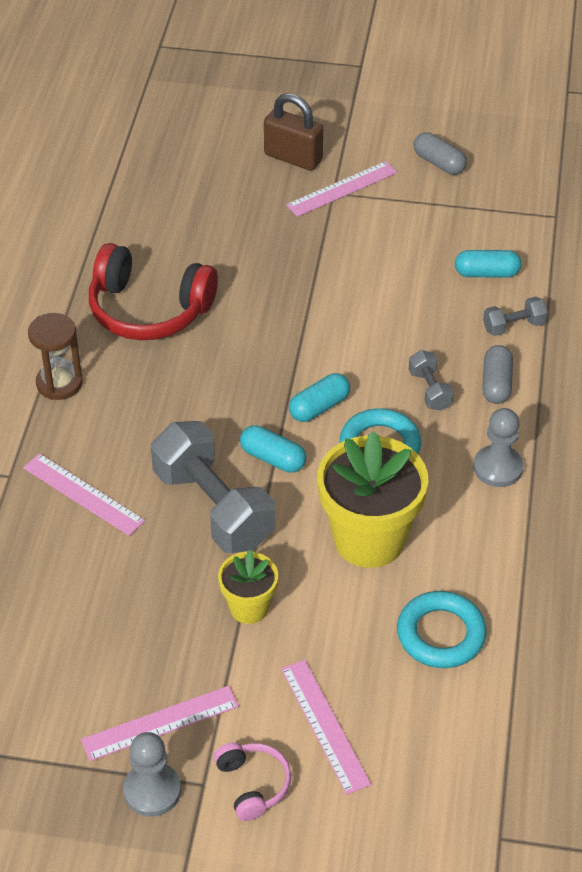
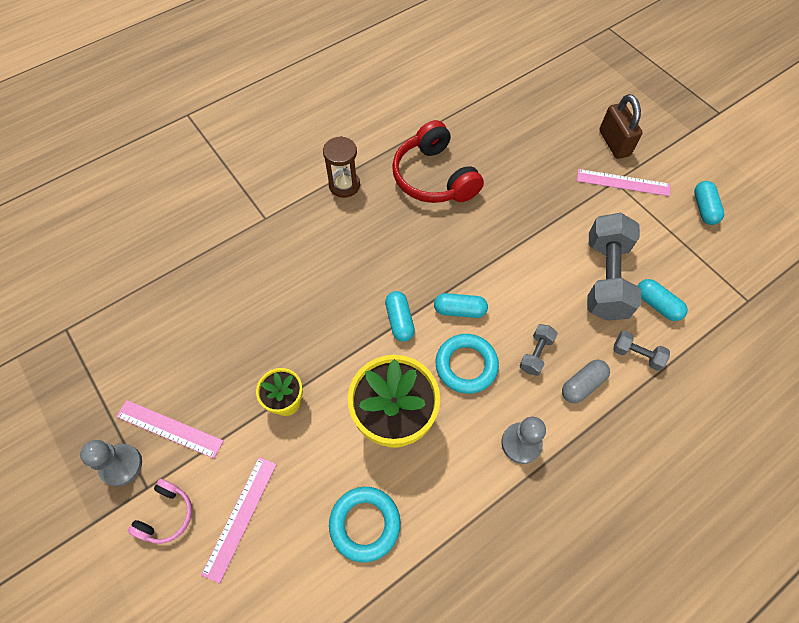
camera: 45 degrees right, 15 degrees up
(83, 494) = (285, 258): pink ruler -> none
(213, 507) = (336, 323): grey dumbbell -> grey dumbbell (605, 278)
(439, 163) = (704, 208): grey capsule -> turquoise capsule

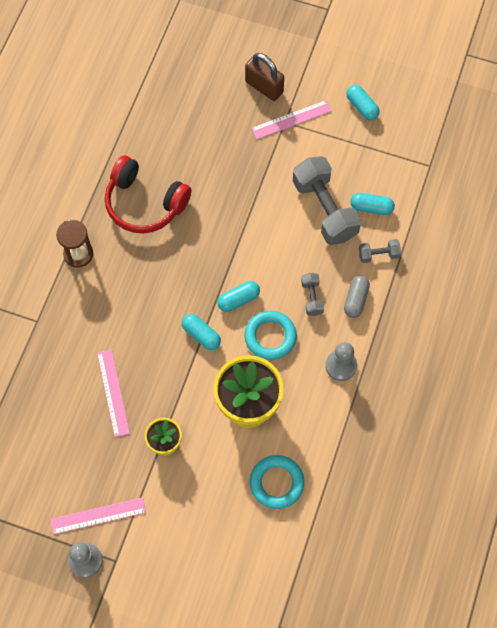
camera: 35 degrees left, 5 degrees up
(167, 515) = (144, 566): pink headphones -> none
(240, 517) = (194, 534): pink ruler -> pink ruler (113, 392)

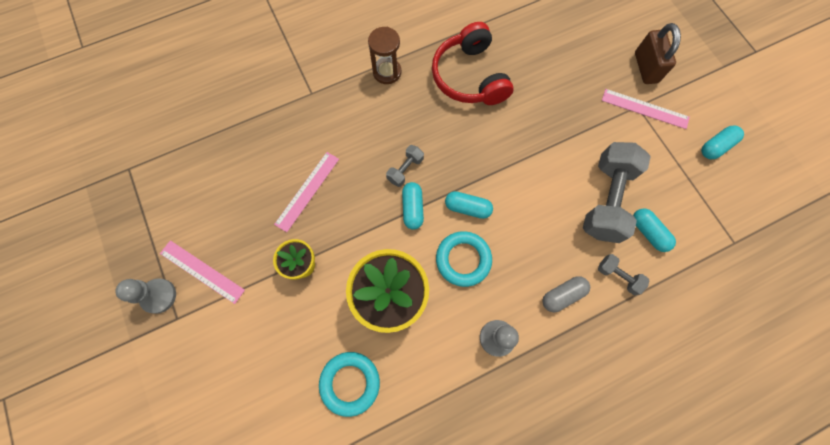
camera: 45 degrees right, 5 degrees up
(312, 298) = (527, 259): grey dumbbell -> grey dumbbell (405, 169)
(362, 107) = (716, 146): turquoise capsule -> turquoise capsule turned 45 degrees clockwise

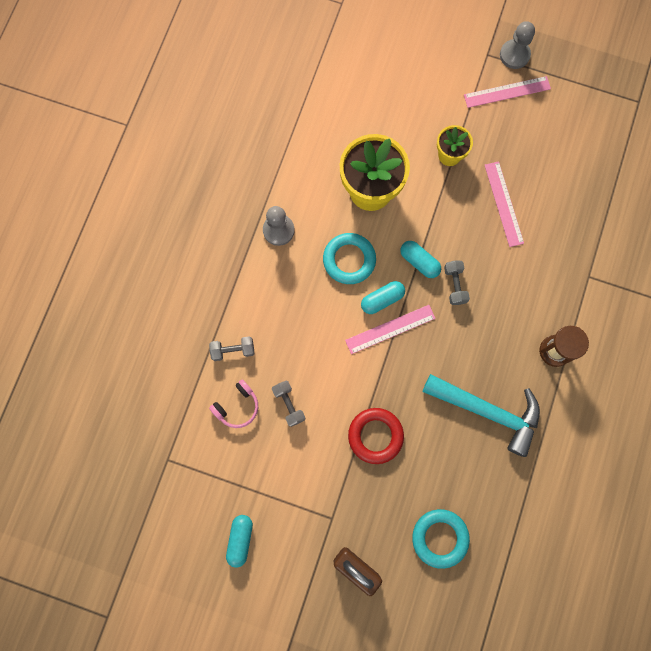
camera: 135 degrees right, 5 degrees up
(350, 383) = (343, 120): turquoise ring -> turquoise ring (440, 538)
(469, 77) = (488, 411): red headphones -> turquoise hammer
(561, 127) = (375, 436): none -> red ring
(562, 295) = (260, 300): grey capsule -> none
(606, 199) = (289, 404): grey dumbbell -> grey dumbbell, size x0.46
(645, 109) = (324, 522): pink ruler -> pink ruler (390, 329)
(648, 232) = (237, 406): turquoise capsule -> pink headphones

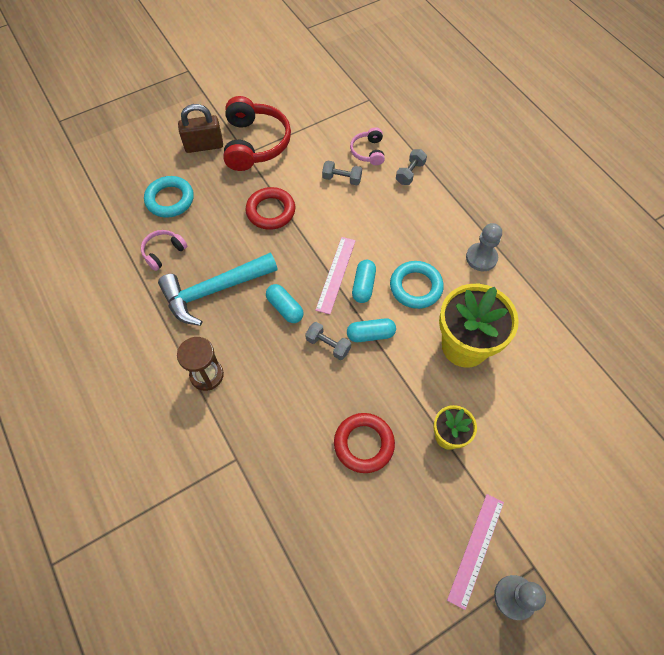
camera: 130 degrees right, 15 degrees down
(240, 540) = (284, 104): turquoise capsule -> turquoise capsule (285, 308)
(313, 521) = (255, 143): none -> red headphones
(492, 488) = (163, 252): none -> pink headphones
(503, 204) = (364, 444): pink ruler -> red ring

